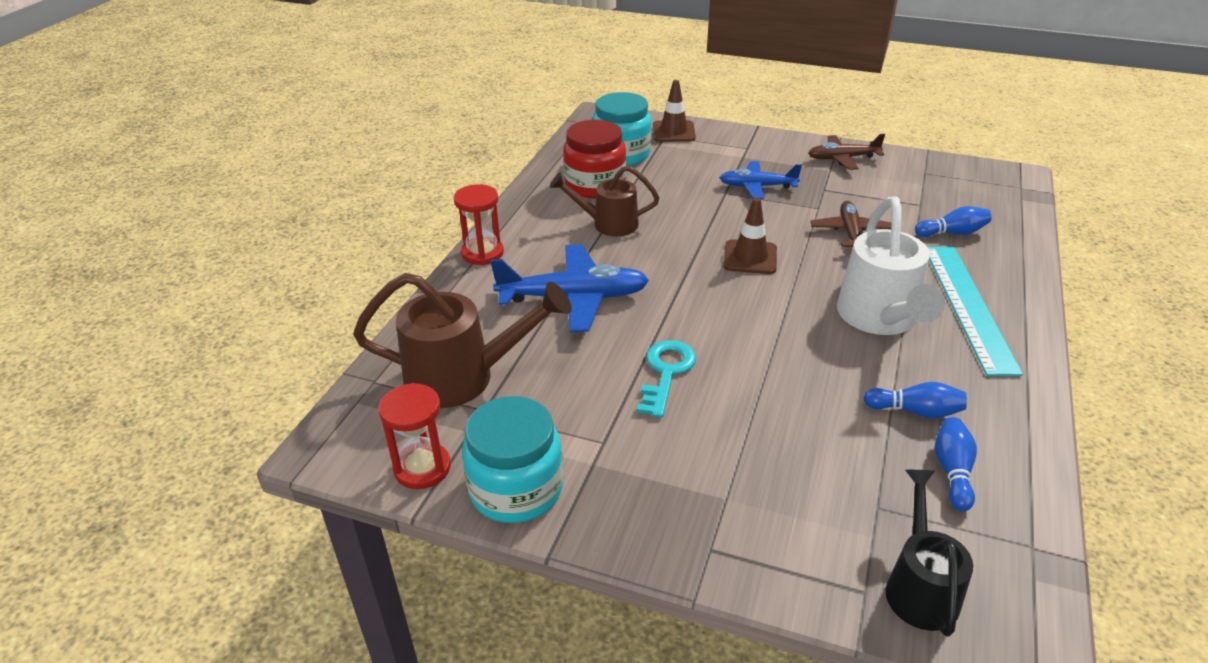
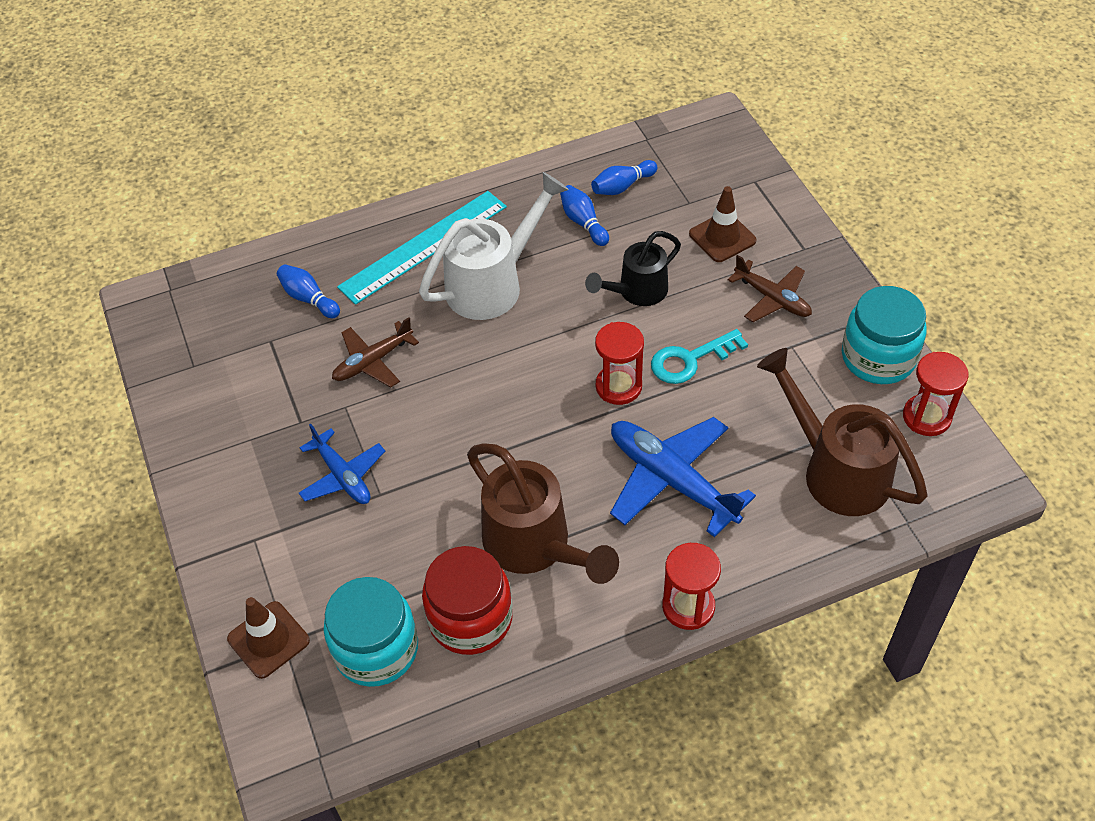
camera: 130 degrees left, 15 degrees up
(608, 224) = (534, 545): brown watering can -> brown watering can, size x1.56
(688, 321) = (618, 386): none -> red hourglass
(750, 257) = (484, 404): brown traffic cone -> brown traffic cone (722, 237)
(842, 158) = (212, 443): brown plane -> brown plane (772, 299)
(920, 587) = (726, 165): black watering can -> black watering can (637, 292)

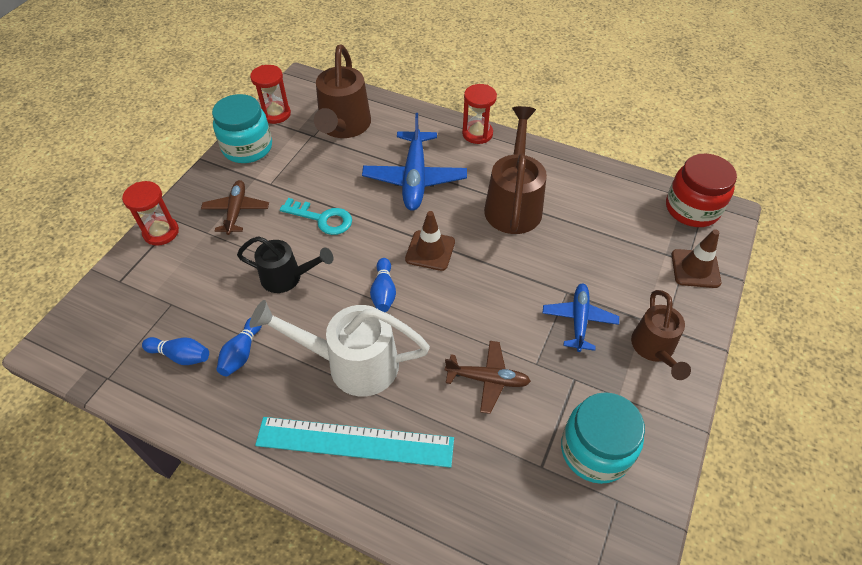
camera: 135 degrees left, 0 degrees up
(249, 508) = (654, 349): none -> brown watering can
(309, 299) = (480, 478): blue bowling pin -> blue bowling pin (384, 292)
(376, 649) = (639, 222): turquoise jar -> turquoise jar (595, 450)
(470, 618) = (579, 200): red jar -> red jar (692, 209)
(618, 386) = (374, 237): red hourglass -> red hourglass (161, 232)
(722, 237) = (196, 265): brown traffic cone -> brown traffic cone (430, 250)

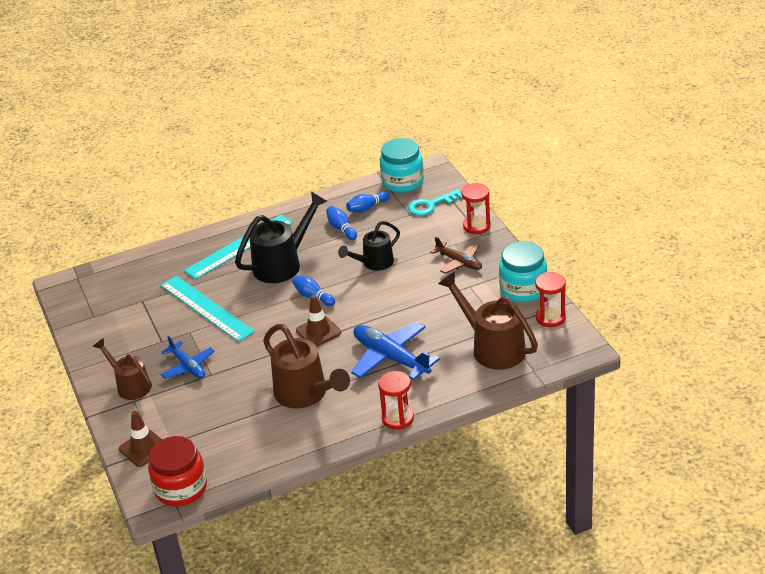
camera: 135 degrees right, 15 degrees down
(322, 219) = (406, 296): turquoise key -> turquoise key (431, 205)
(352, 363) = (282, 264): white watering can -> black watering can
(488, 379) = (206, 308): brown plane -> turquoise ruler
(595, 450) = (121, 324): turquoise jar -> turquoise jar (402, 182)

